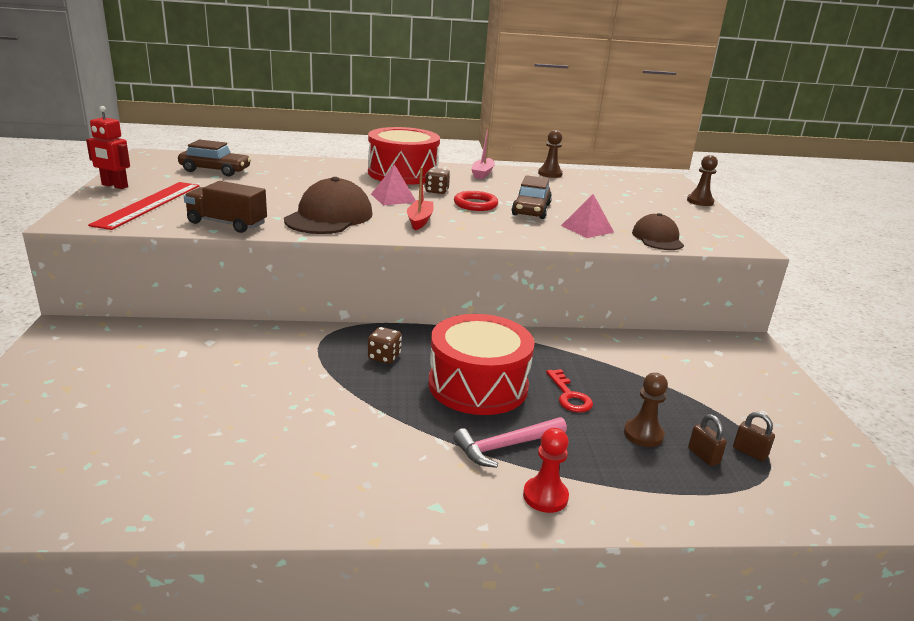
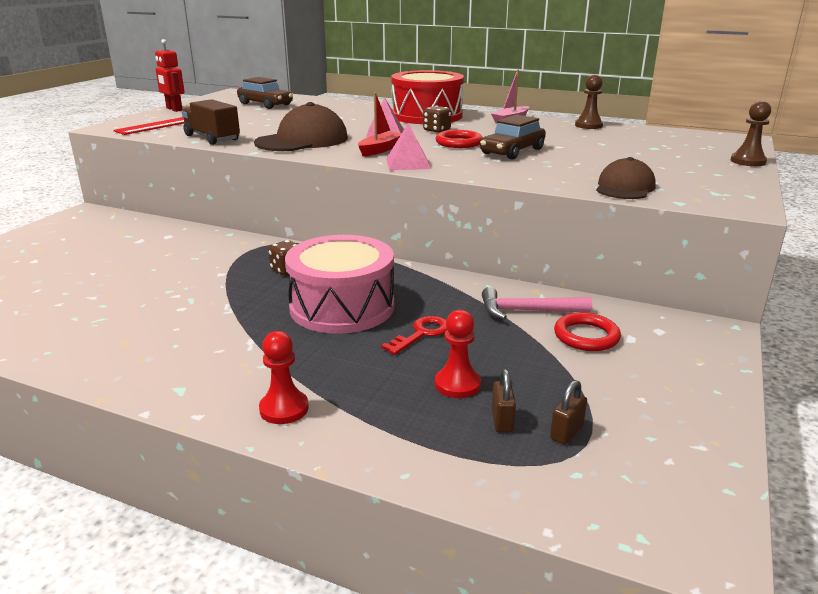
camera: 30 degrees right, 0 degrees up
(478, 385) = (342, 307): red drum -> pink drum
(506, 446) = (302, 360): pink hammer -> pink hammer (527, 311)
(569, 396) = (421, 334): red key -> red key turned 150 degrees counterclockwise
(587, 229) = (550, 171): pink pyramid -> pink pyramid (408, 163)
(643, 434) = (457, 384): brown pawn -> red pawn
(681, 368) = (586, 336): none -> red ring
(749, 452) = (566, 432): brown padlock -> brown padlock turned 60 degrees clockwise

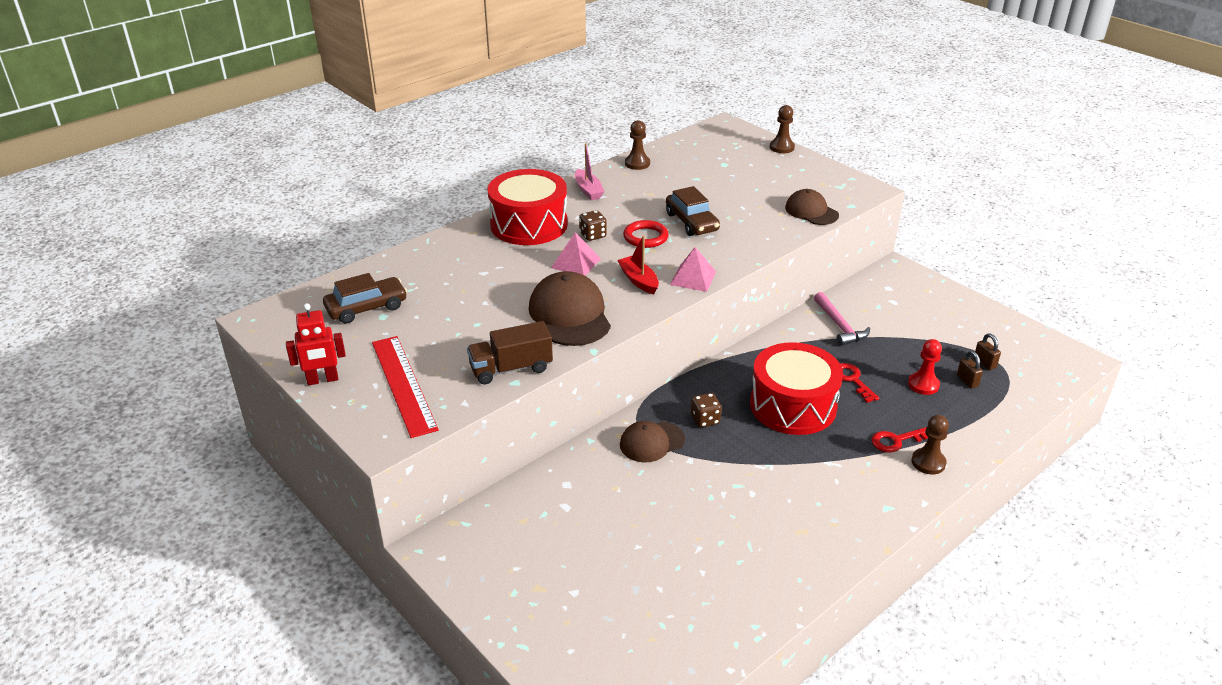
camera: 65 degrees left, 10 degrees up
(239, 255) = (651, 442): none -> brown cap
(284, 409) = (928, 462): red pawn -> brown pawn
(318, 379) = (897, 440): none -> red key
(342, 307) = (793, 405): pink drum -> red drum
(502, 421) = (967, 381): brown padlock -> brown padlock turned 45 degrees clockwise
(527, 311) = (839, 326): pink hammer -> pink hammer turned 45 degrees counterclockwise
(586, 336) = (884, 316): red ring -> none

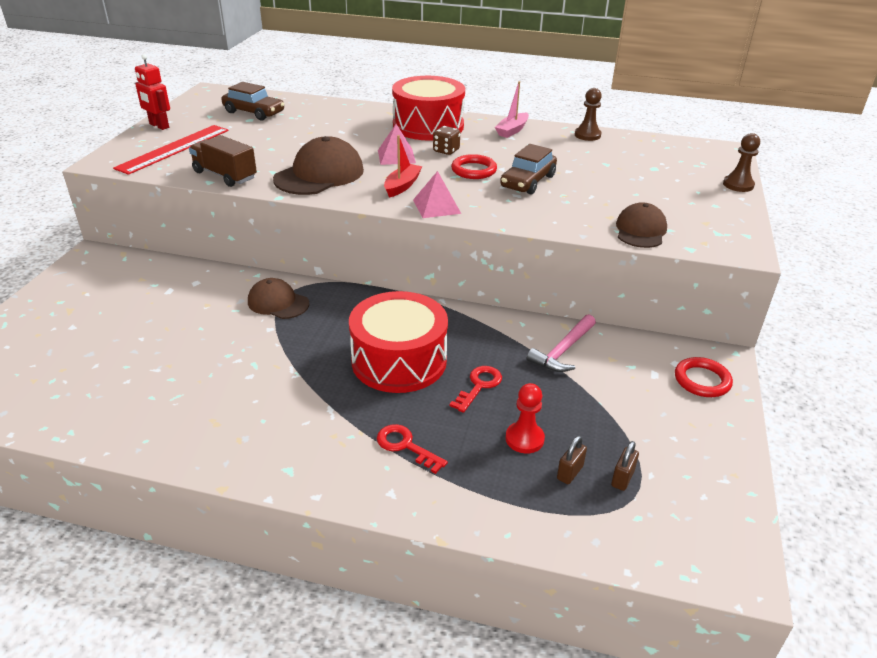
camera: 55 degrees right, 0 degrees up
(705, 420) = (332, 319): brown dice -> none
(913, 287) = (702, 380): none -> red ring
(928, 462) = (388, 480): brown pawn -> none

